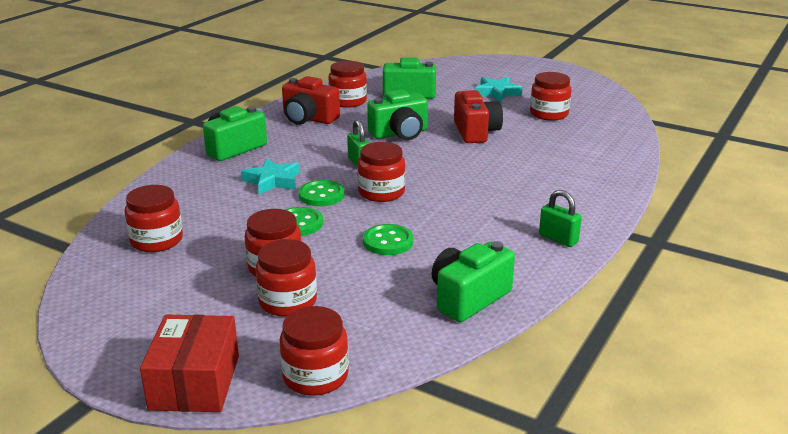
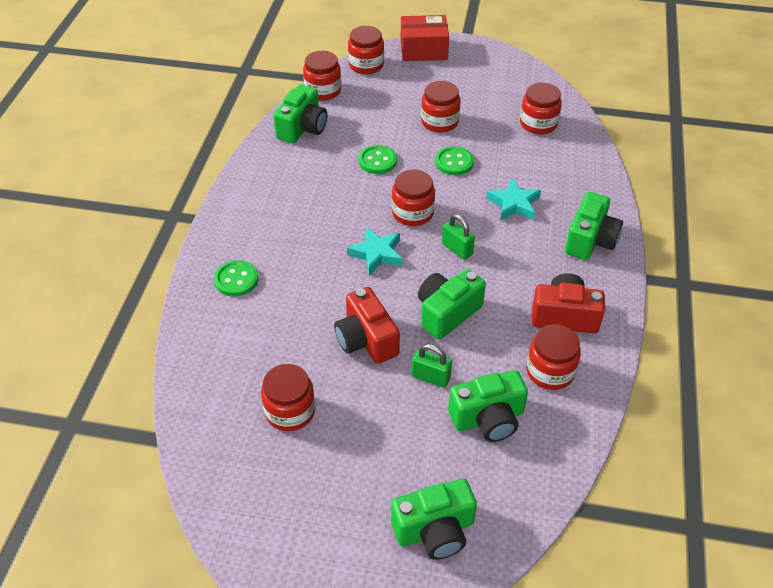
camera: 160 degrees right, 20 degrees up
(195, 382) = (423, 50): red box -> red box turned 75 degrees counterclockwise
(288, 301) = (412, 101): red jar -> red jar (323, 91)
(321, 195) = (460, 197): green button -> green button (236, 279)
(472, 71) = (435, 530): none -> green camera
(497, 93) = (372, 457): turquoise star -> turquoise star (376, 254)
(558, 239) = (251, 194): green padlock -> green padlock (431, 377)

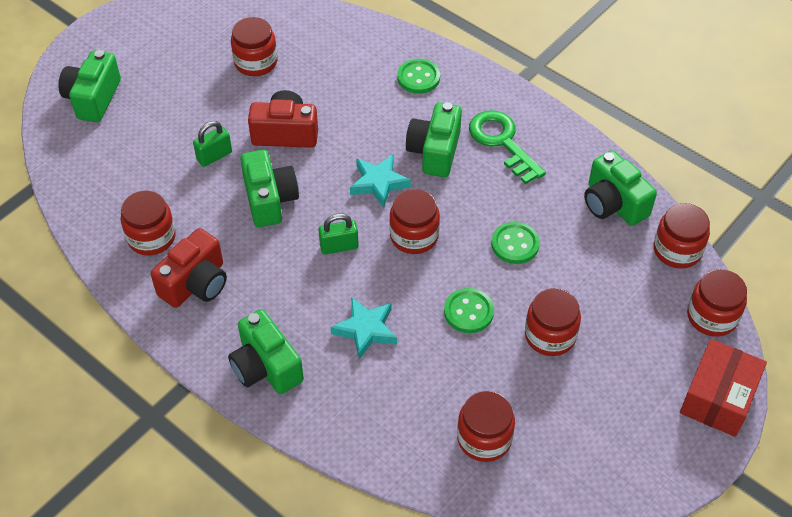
camera: 120 degrees right, 5 degrees up
(281, 201) = (502, 142): none -> green key
(488, 418) = (147, 172): green camera -> green camera (434, 151)

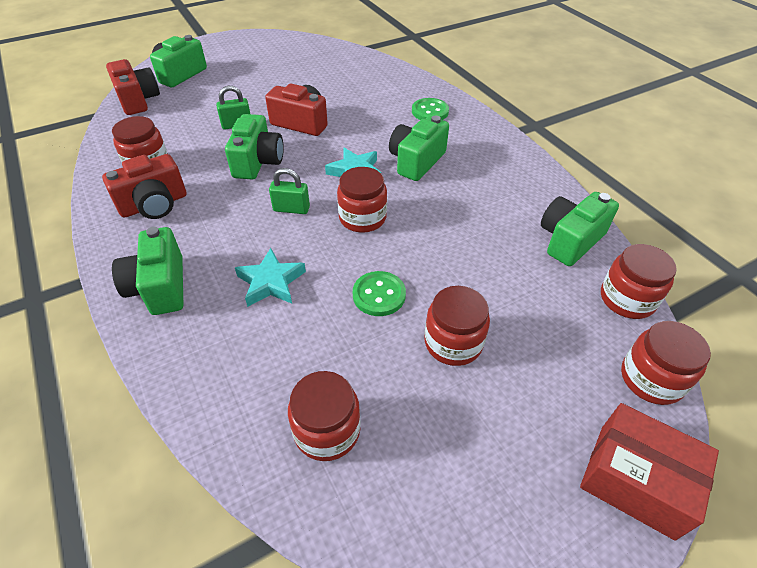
camera: 20 degrees right, 5 degrees down
(71, 152) = (138, 100): none -> red camera
(256, 62) = (309, 78): red jar -> none
(502, 142) = (480, 169): green key -> none
(515, 244) = (455, 249): green button -> none
(613, 203) = (570, 240): green camera -> green camera turned 60 degrees clockwise
(718, 398) = (636, 480): red box -> red box turned 75 degrees clockwise

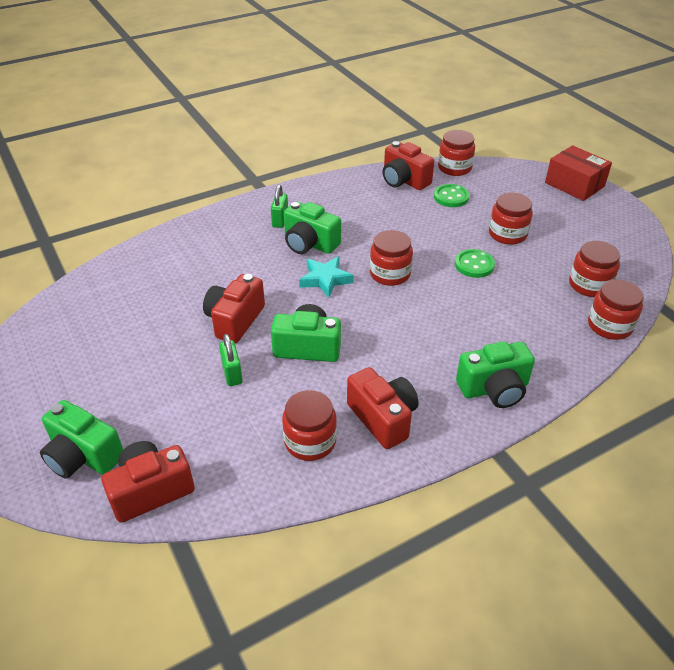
camera: 90 degrees left, 5 degrees down
(271, 282) = (473, 321): turquoise star -> none
(291, 209) = (381, 316): green padlock -> green padlock (280, 220)
(430, 111) = (226, 233): green button -> green button (451, 197)
(570, 240) = (404, 180): green camera -> red camera
(636, 480) = (574, 184): red box -> red box turned 75 degrees counterclockwise
(651, 379) = (512, 170): red jar -> red jar (609, 326)

